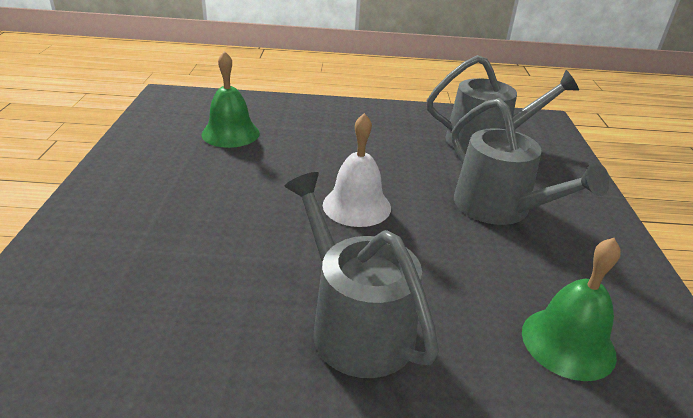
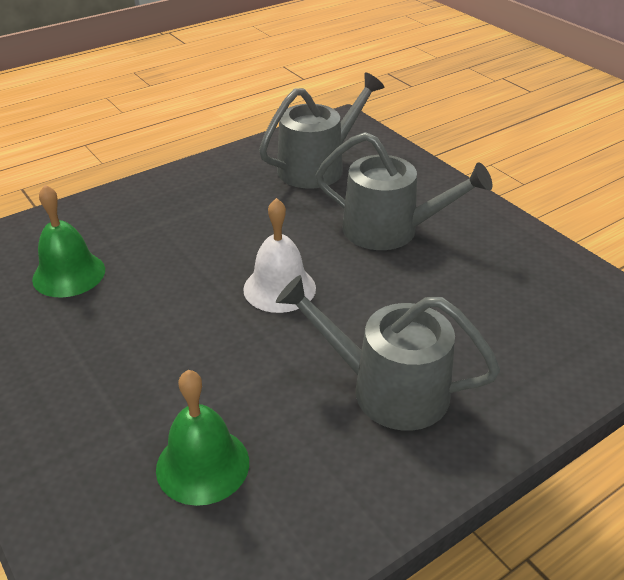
camera: 35 degrees left, 5 degrees up
(568, 343) = (528, 316): green bell -> green bell (202, 465)

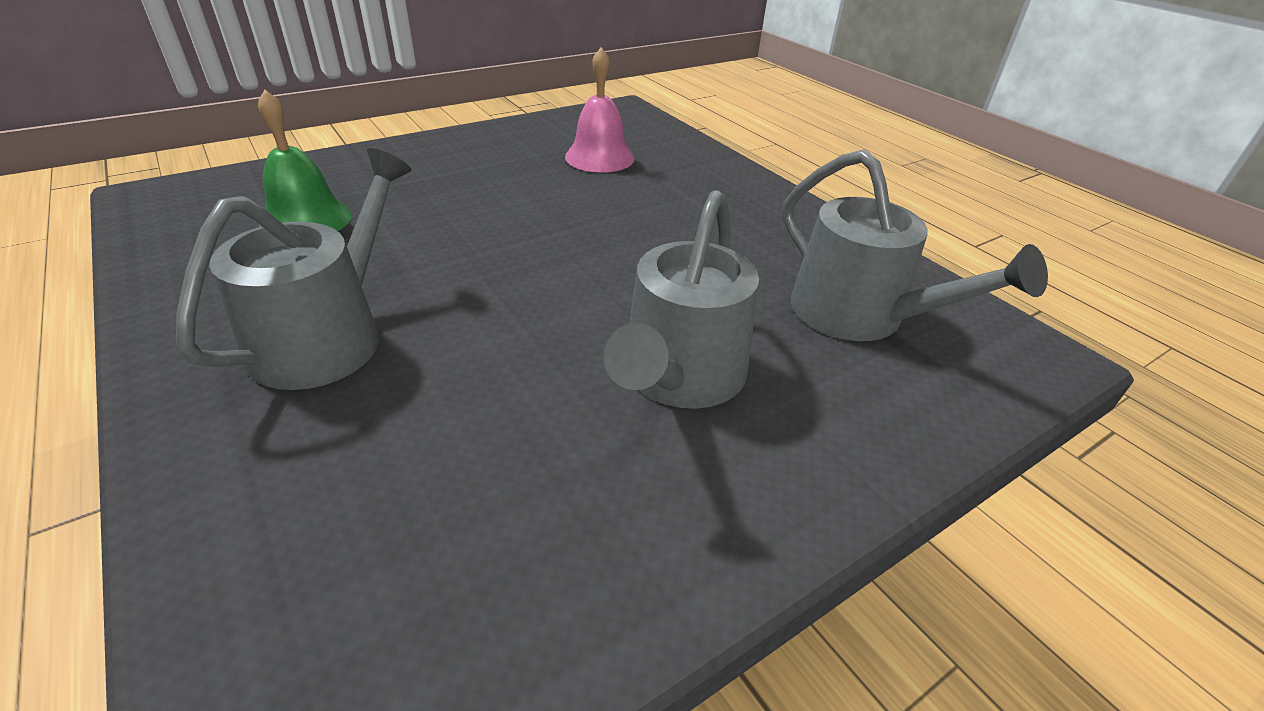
camera: 90 degrees right, 0 degrees up
(69, 274) = (599, 157): green bell -> pink bell
(279, 288) = (550, 268): white bell -> none

